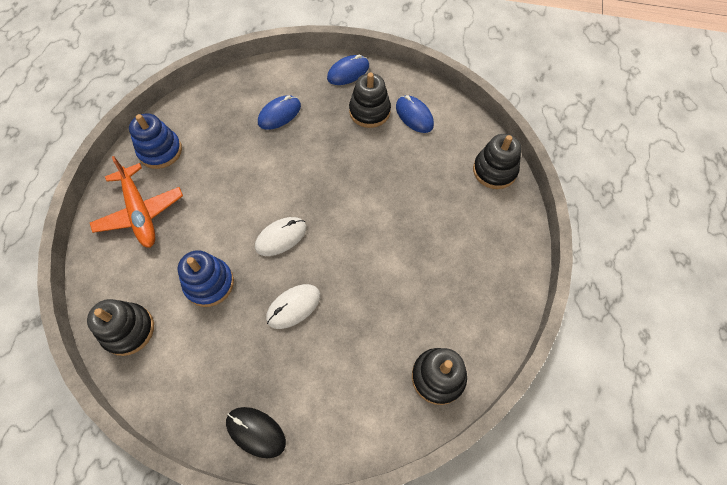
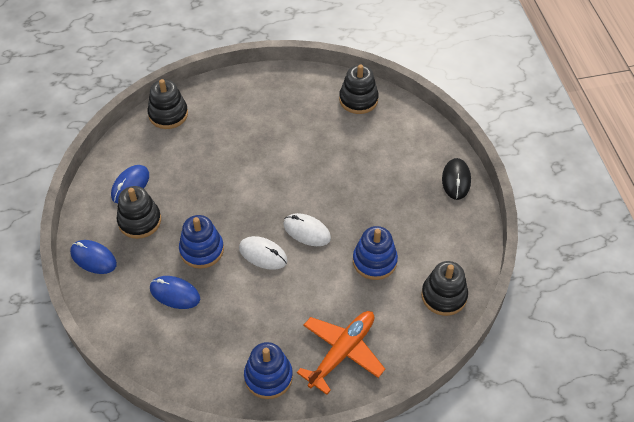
camera: 115 degrees left, 10 degrees down
(293, 307) = (359, 197): white mouse -> white mouse (263, 254)
(311, 146) = (202, 250): none -> blue stacking toy

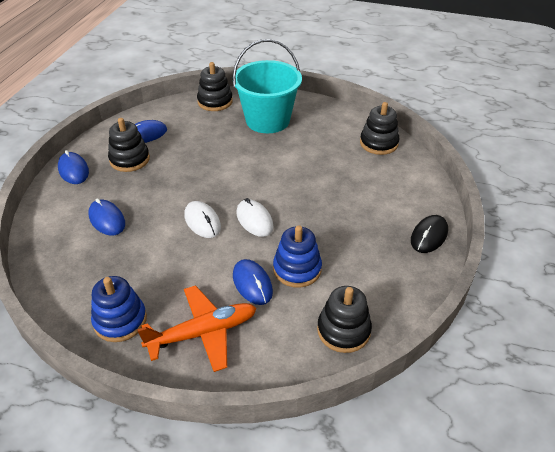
camera: 30 degrees right, 10 degrees down
(202, 250) = (156, 198): blue stacking toy -> none
(238, 116) = (267, 120): none -> turquoise bucket
(349, 291) = (252, 283): none -> blue mouse

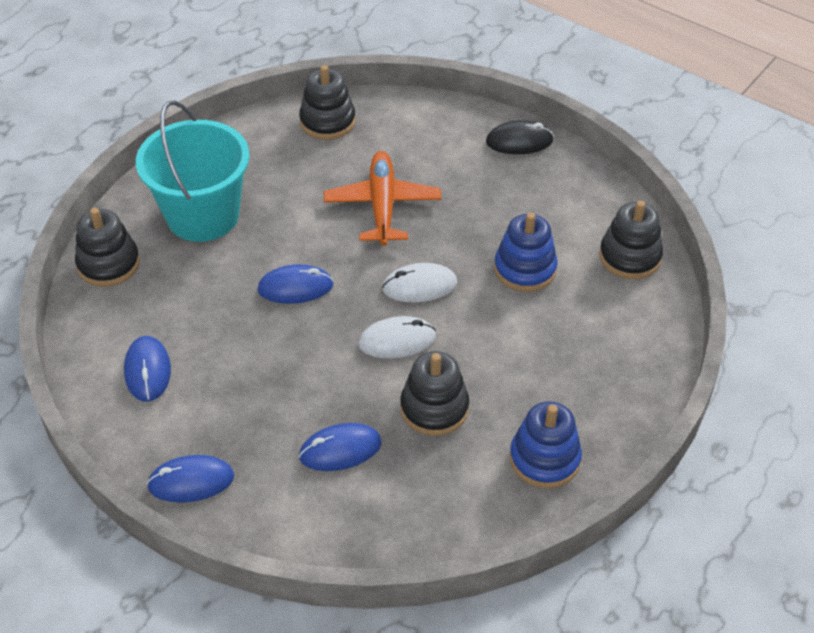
camera: 70 degrees left, 5 degrees up
(129, 159) = (205, 401): black stacking toy -> black stacking toy (434, 408)
(202, 333) = (593, 380): orange plane -> orange plane (382, 206)
(252, 283) = (532, 316): blue mouse -> blue mouse (295, 287)
(429, 236) = (519, 141): black mouse -> black mouse turned 60 degrees counterclockwise

